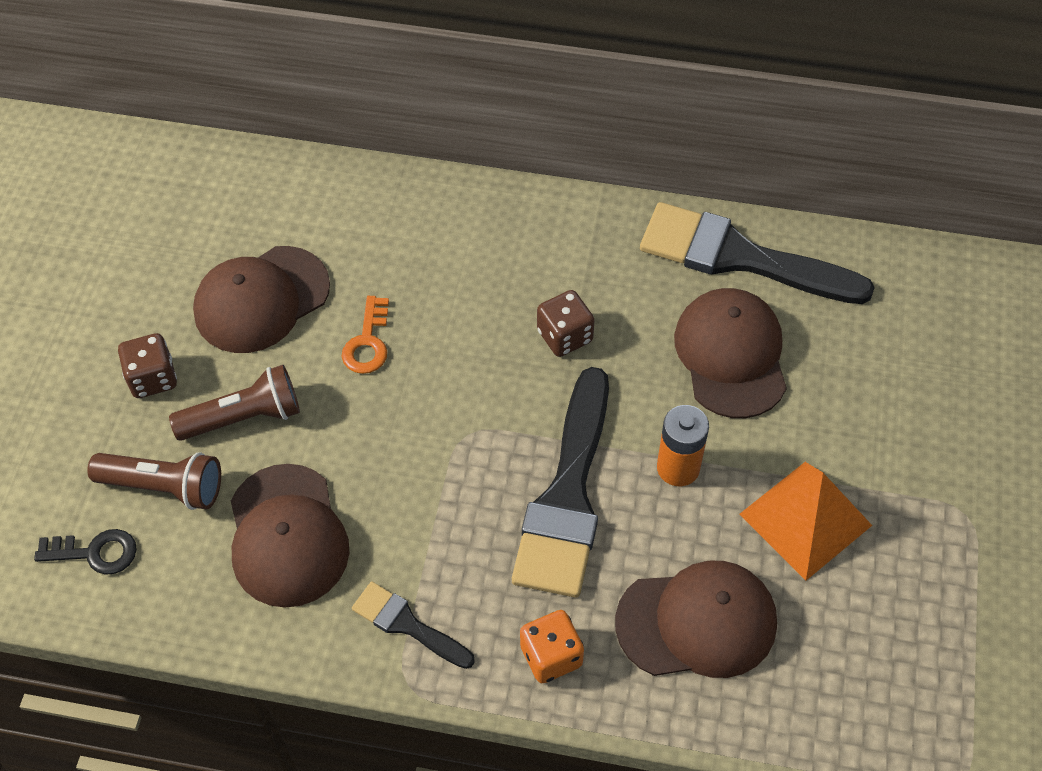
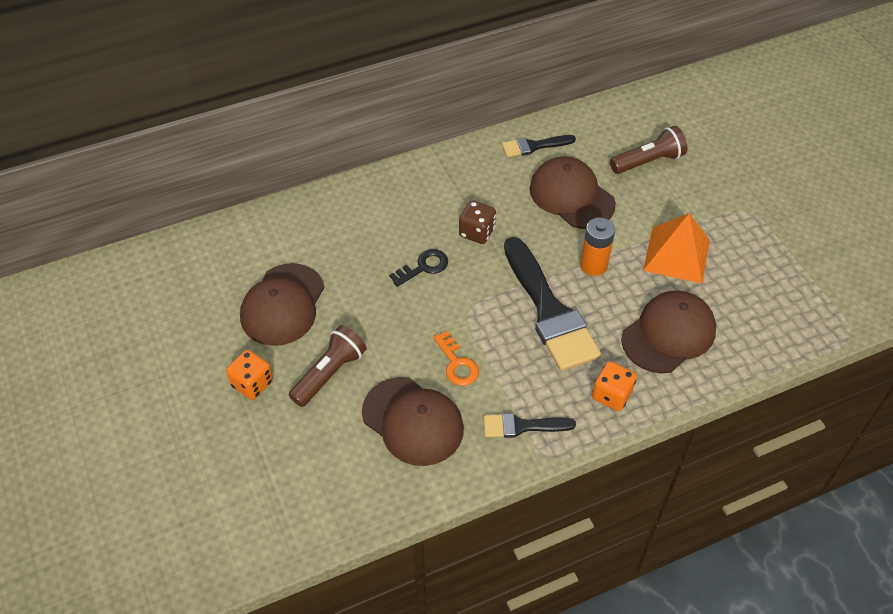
camera: 35 degrees left, 5 degrees down
(95, 552) = (303, 500): black key -> black key (423, 267)
(153, 378) = (252, 384): brown dice -> orange dice
(164, 487) = (314, 439): brown flashlight -> brown flashlight (648, 161)
(368, 342) = (368, 294): orange key -> orange key (457, 364)
(739, 257) = (533, 146): black brush -> black brush, size x0.50

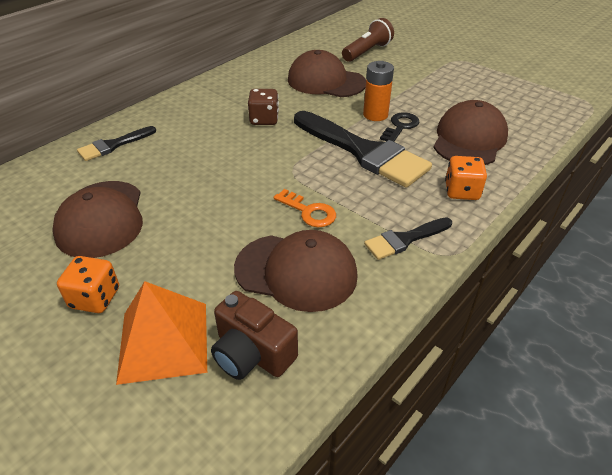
camera: 25 degrees left, 10 degrees down
(329, 373) = (182, 260): brown flashlight -> none
(343, 478) = (252, 353): none -> brown camera
(423, 267) = (231, 153): black key -> black key (400, 126)
(533, 146) = (275, 62): black brush -> black brush (113, 145)
(676, 255) = (432, 93): orange pyramid -> orange pyramid (164, 341)

